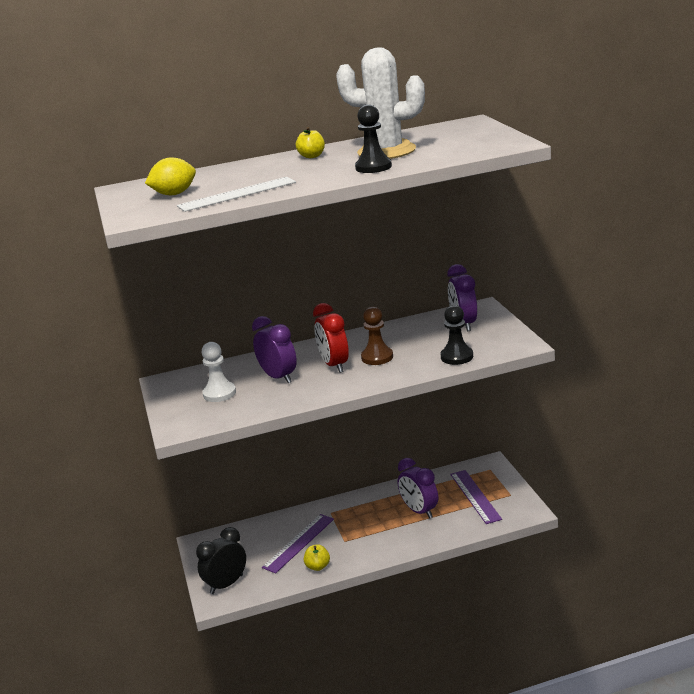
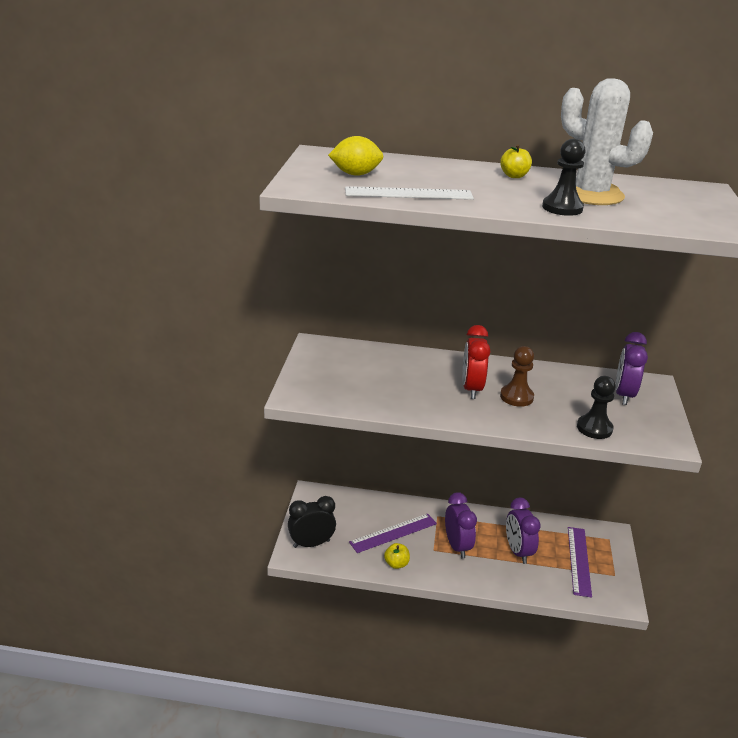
camera: 20 degrees right, 5 degrees up
(219, 393) = (352, 376): white pawn -> none
(278, 377) = (413, 381): purple clock -> purple clock (457, 546)

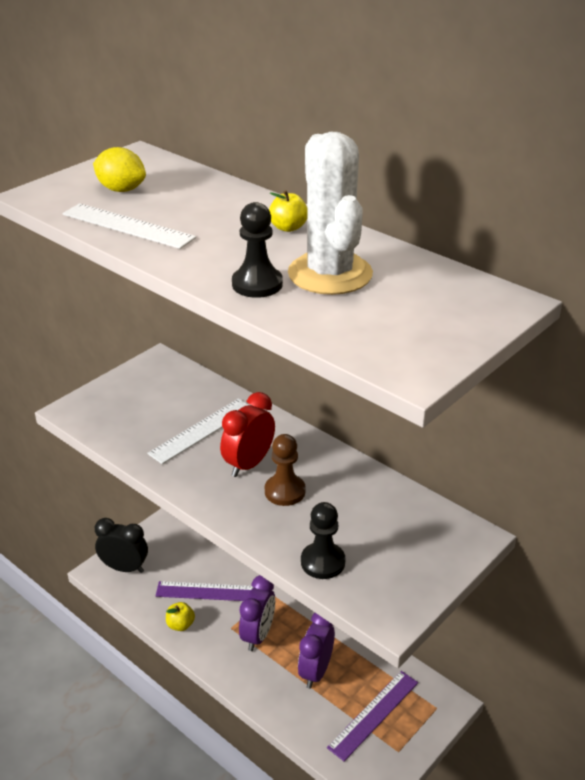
camera: 35 degrees right, 5 degrees up
(411, 379) = (202, 430): none -> white ruler
(624, 395) = (414, 537): purple clock -> none

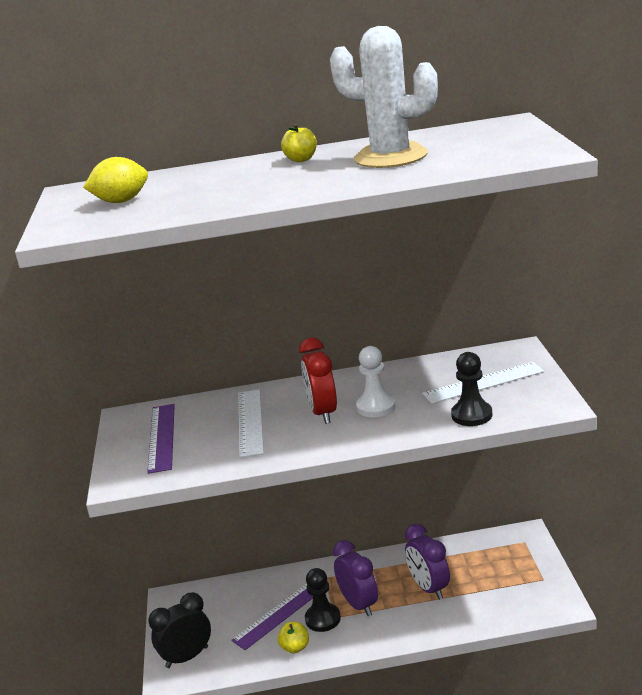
camera: 45 degrees left, 10 degrees down
(127, 226) = (189, 206): white ruler -> white ruler (483, 383)
(257, 284) = (365, 178): black pawn -> black pawn (323, 619)
(285, 491) = (376, 407): brown pawn -> white pawn
(374, 714) = (500, 576): purple ruler -> purple ruler (162, 437)

